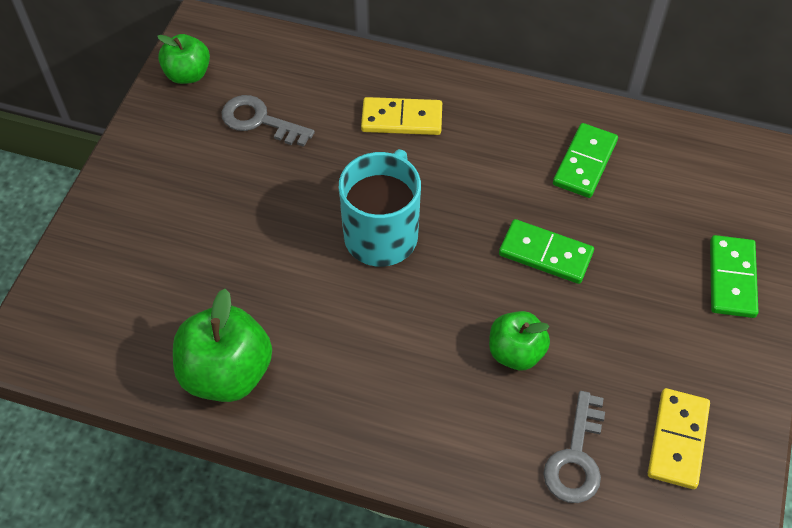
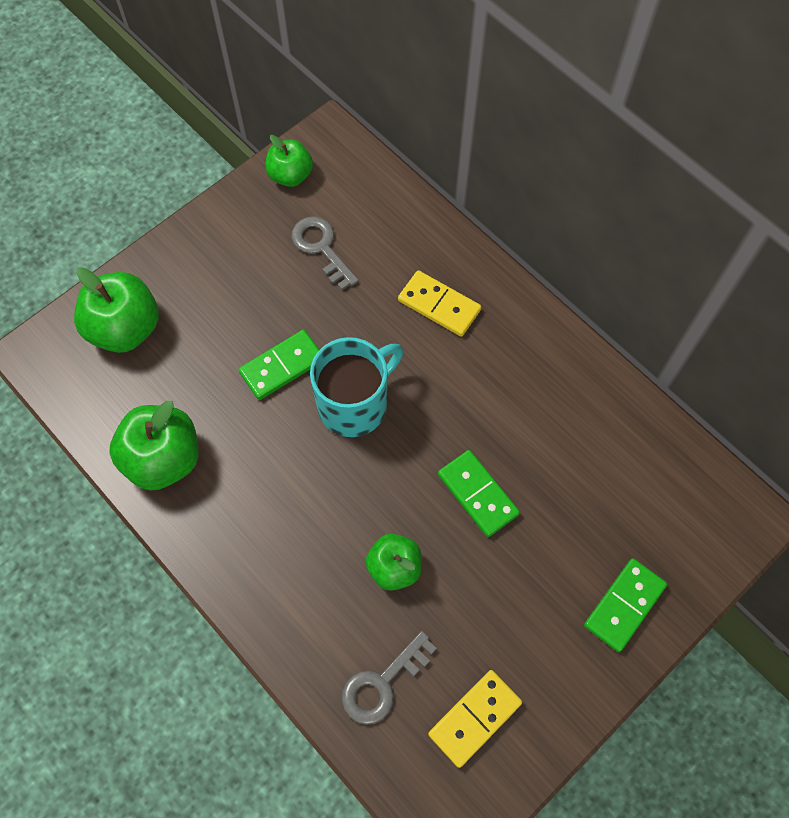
camera: 30 degrees right, 10 degrees up
(108, 276) = (125, 328): none -> green apple
(584, 163) = (569, 428): green domino -> green domino (282, 366)

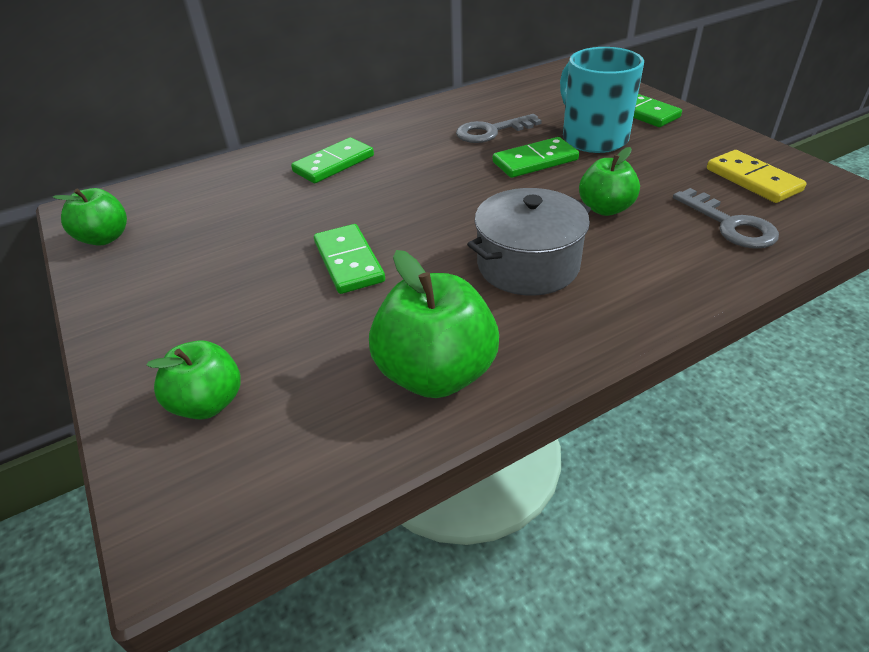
camera: 75 degrees left, 25 degrees down
(125, 328) = (208, 403): green apple -> green apple, size x0.63
(295, 506) = (528, 265): none -> grey pot
(322, 248) = (218, 224): grey key -> grey key (491, 131)
(355, 404) = (418, 217): turquoise mug -> turquoise mug (593, 138)
(439, 305) = (333, 164): yellow domino -> green domino

